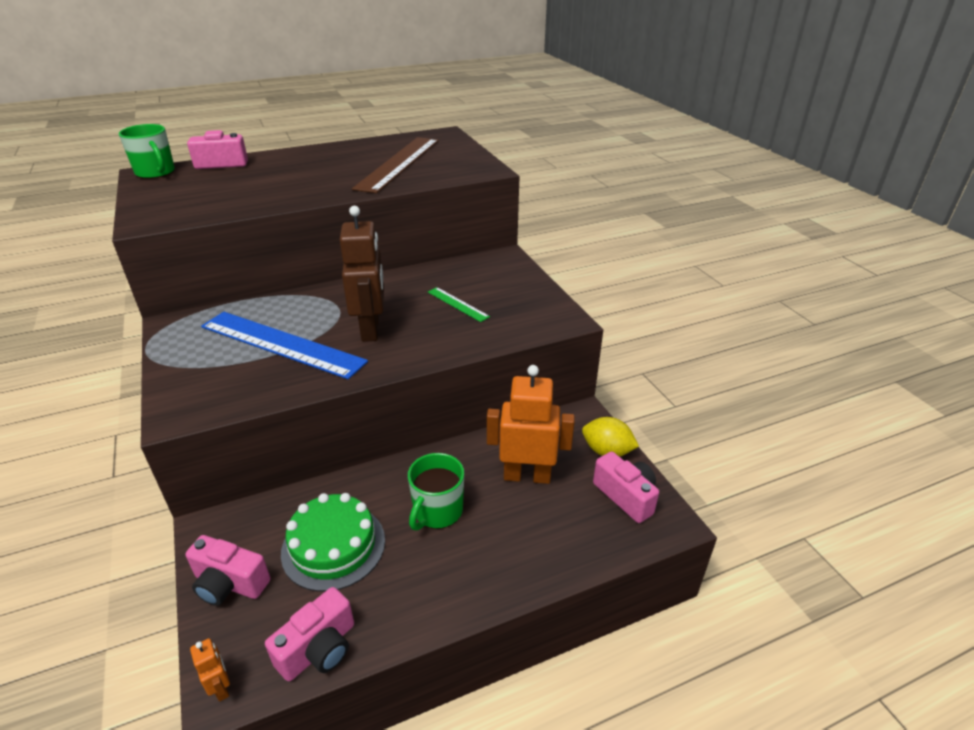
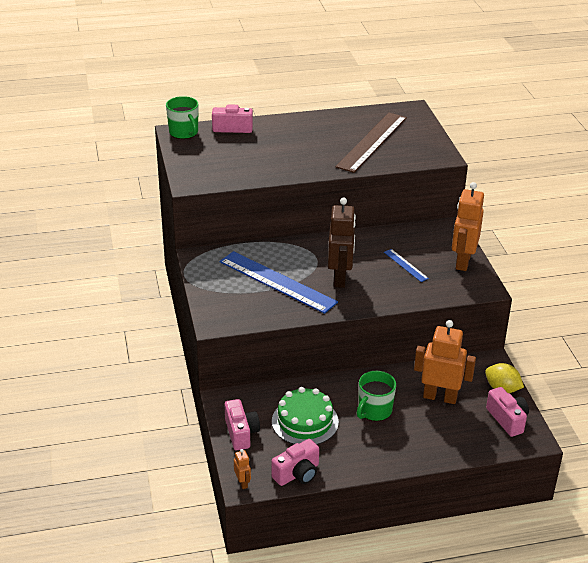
camera: 10 degrees right, 0 degrees up
(229, 583) = (241, 433): pink camera -> pink camera turned 135 degrees counterclockwise
(457, 304) = (405, 265): green ruler -> blue ruler
(529, 292) = (462, 261): none -> orange robot

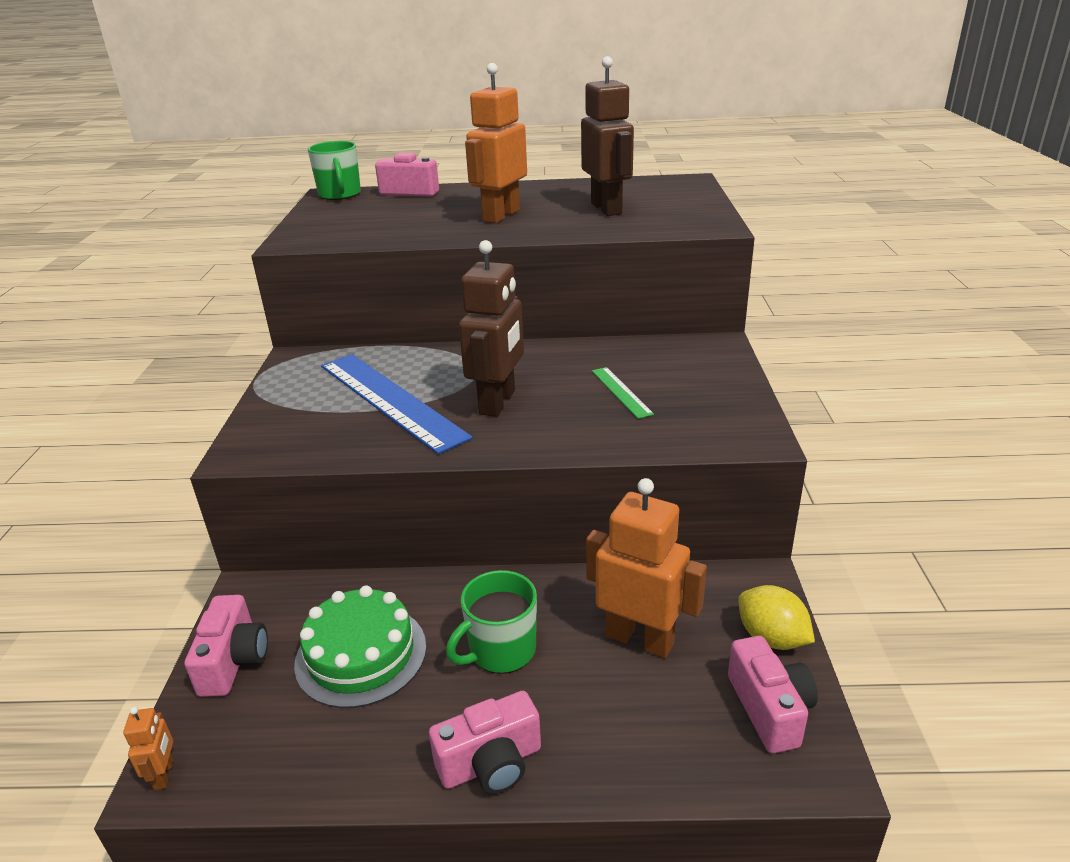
camera: 15 degrees right, 5 degrees down
(297, 473) = (282, 770): pink camera -> pink camera (491, 763)
(372, 142) = (606, 208): brown ruler -> brown robot
(405, 265) = (621, 392): blue ruler -> green ruler
(462, 261) = (726, 393): orange robot -> orange robot (501, 215)

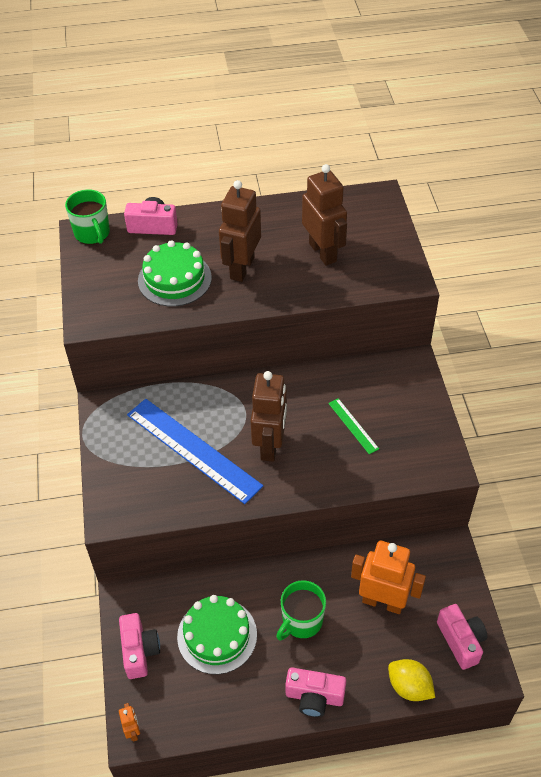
camera: 10 degrees left, 20 degrees up
(415, 220) = (174, 279): none -> green cake
(491, 763) = (314, 697): pink camera -> pink camera turned 45 degrees clockwise
(501, 215) = (241, 268): orange robot -> brown robot
(771, 638) = (459, 591): yellow lemon -> yellow lemon (409, 687)

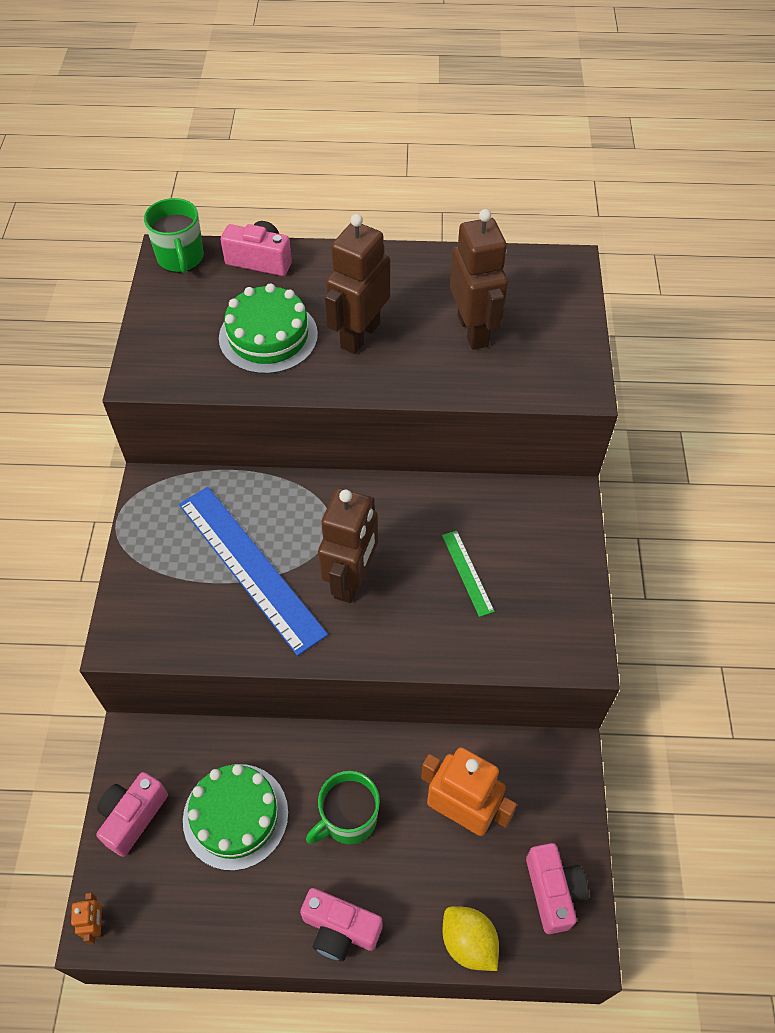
camera: 10 degrees right, 5 degrees up
(139, 651) = (133, 816): pink camera -> pink camera turned 150 degrees counterclockwise

